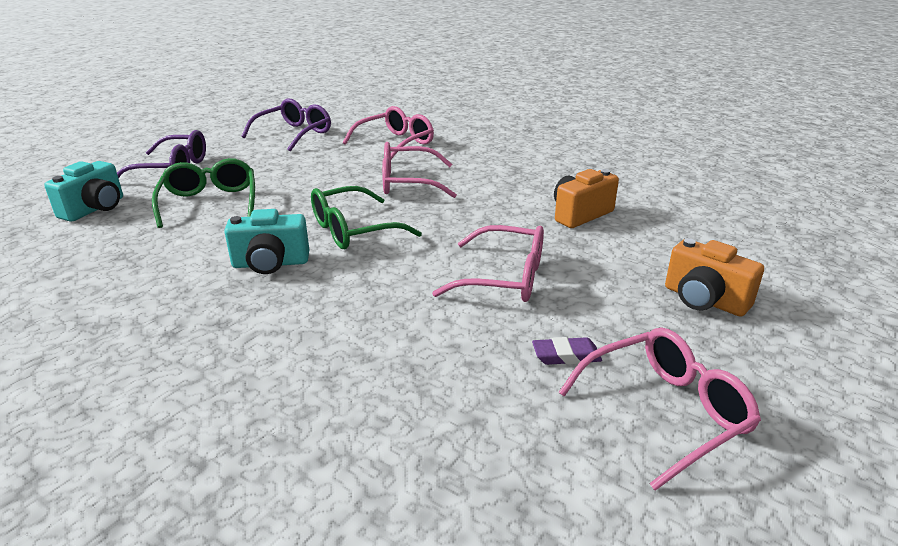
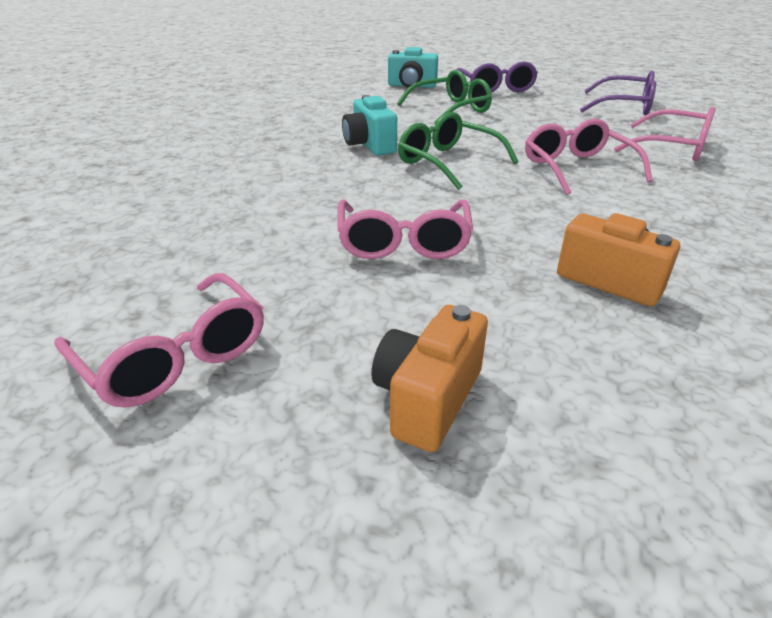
camera: 75 degrees right, 5 degrees up
(566, 356) = (267, 289): purple eraser -> none

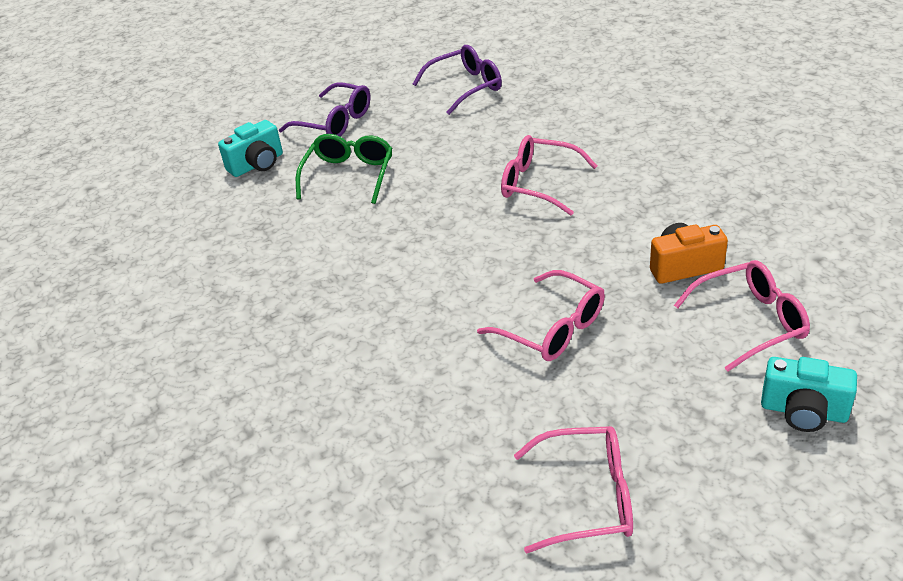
camera: 45 degrees left, 5 degrees up
(369, 145) = (367, 262): turquoise camera -> turquoise camera (803, 411)
(427, 399) = (721, 403): orange camera -> none
(447, 162) = (453, 238): green glasses -> none
(674, 148) = (560, 120): pink glasses -> pink glasses (751, 322)

